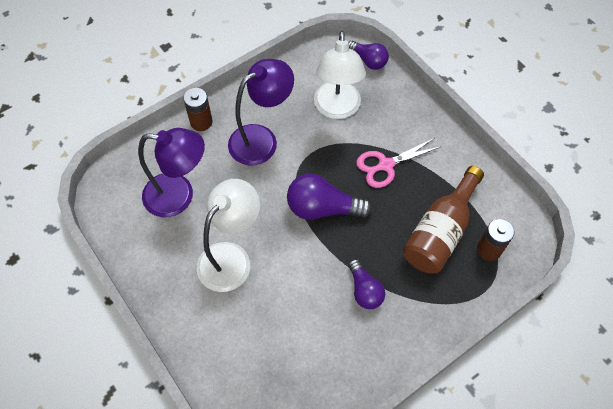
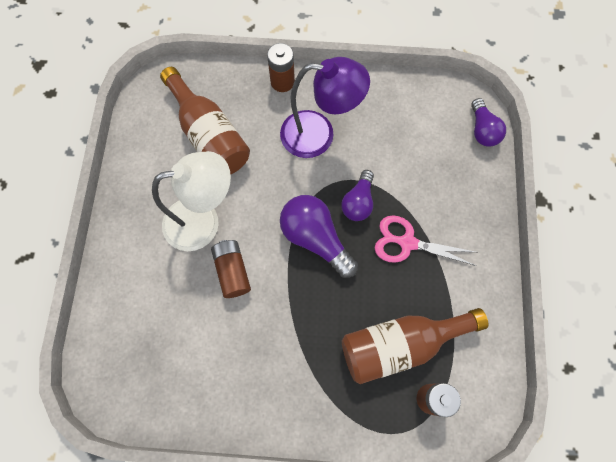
camera: 40 degrees right, 10 degrees up
(179, 196) = (209, 135): purple lamp -> brown bottle
(284, 274) = (232, 271): none -> brown battery
(337, 109) = (410, 156): white lamp -> none
(364, 290) = (285, 341): purple light bulb -> purple light bulb (358, 202)

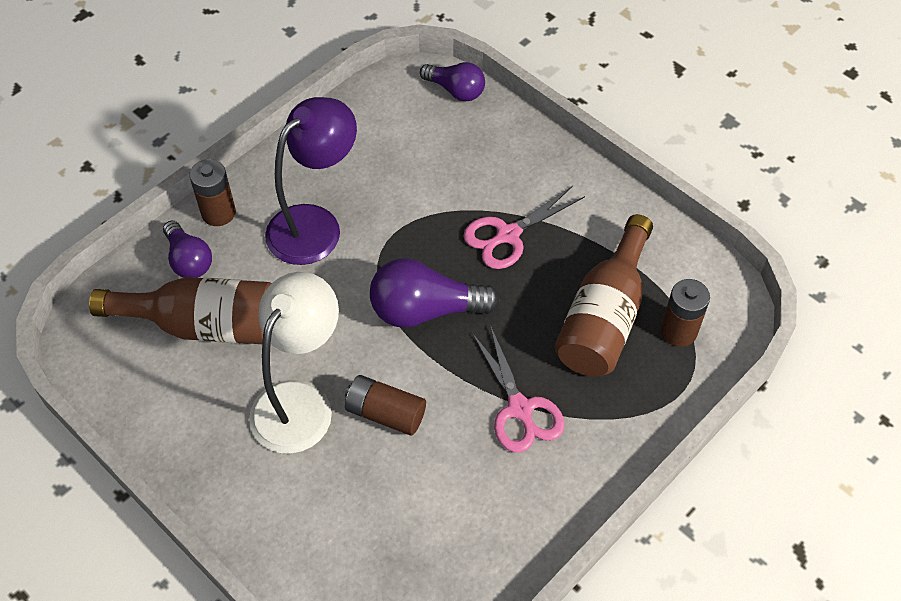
camera: 50 degrees left, 15 degrees down
(295, 344) = (520, 409): none -> pink scissors
(358, 202) = (424, 244): purple light bulb -> purple light bulb (189, 260)

